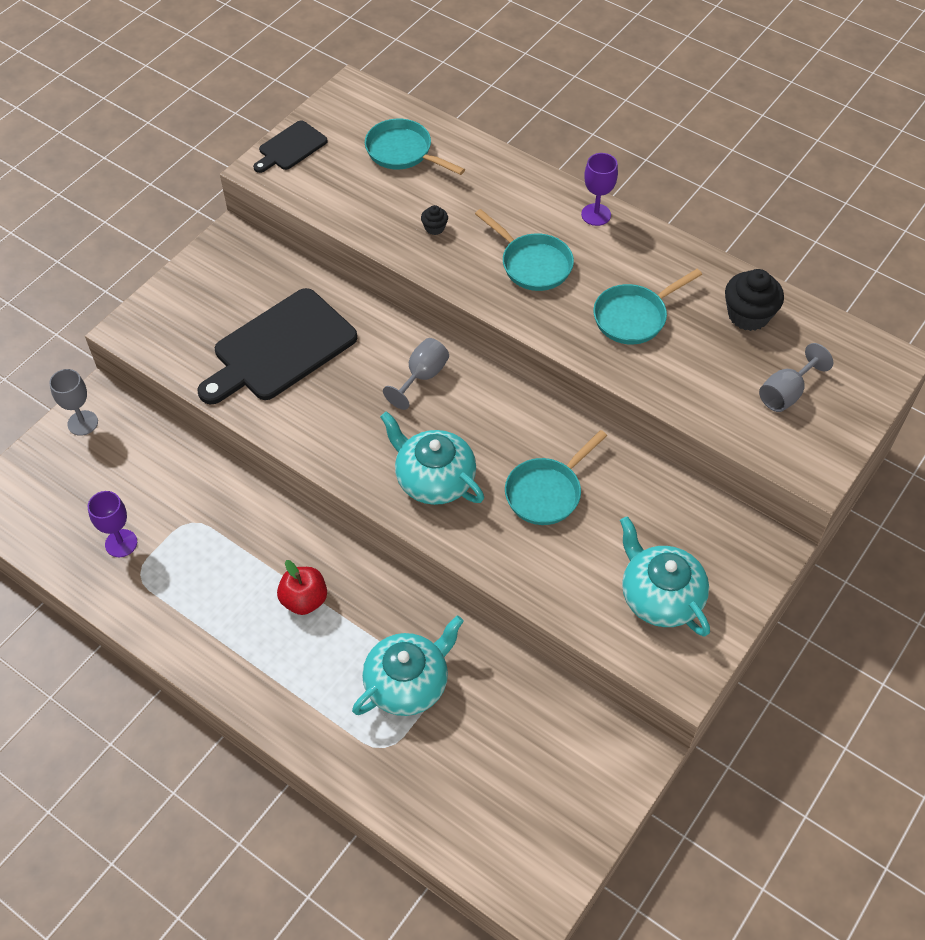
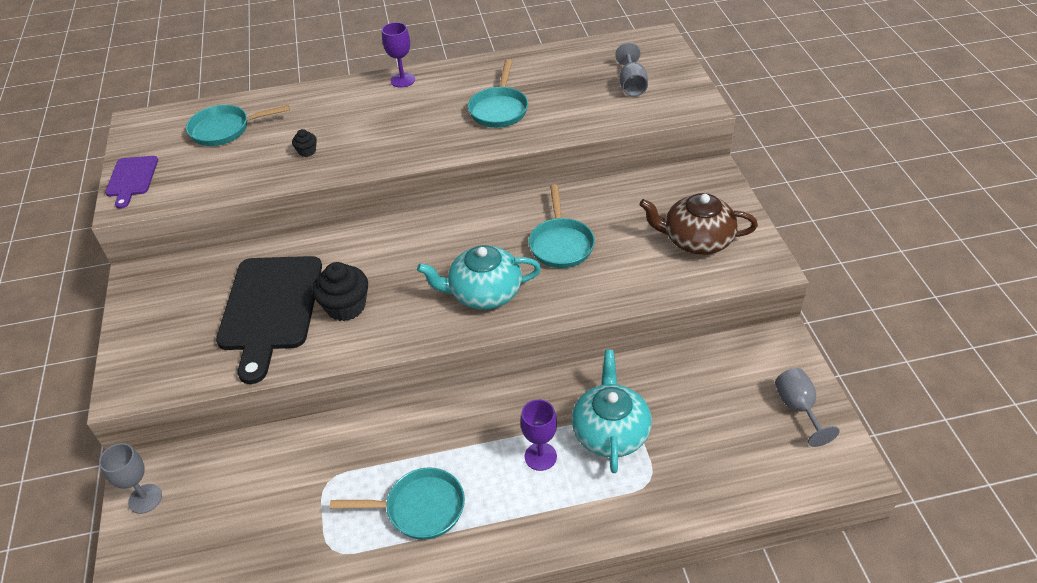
camera: 45 degrees left, 10 degrees down
(121, 543) = (289, 545): purple goblet -> purple goblet (540, 456)
(291, 147) = (132, 178): black cutting board -> purple cutting board
(304, 600) = (477, 450): red apple -> none
(422, 377) = (396, 248): grey goblet -> grey goblet (798, 408)
(532, 264) = (400, 126): turquoise pan -> turquoise pan (420, 508)
(660, 596) = (696, 240): turquoise teapot -> brown teapot
(748, 315) = (559, 67): black cupcake -> black cupcake (346, 307)

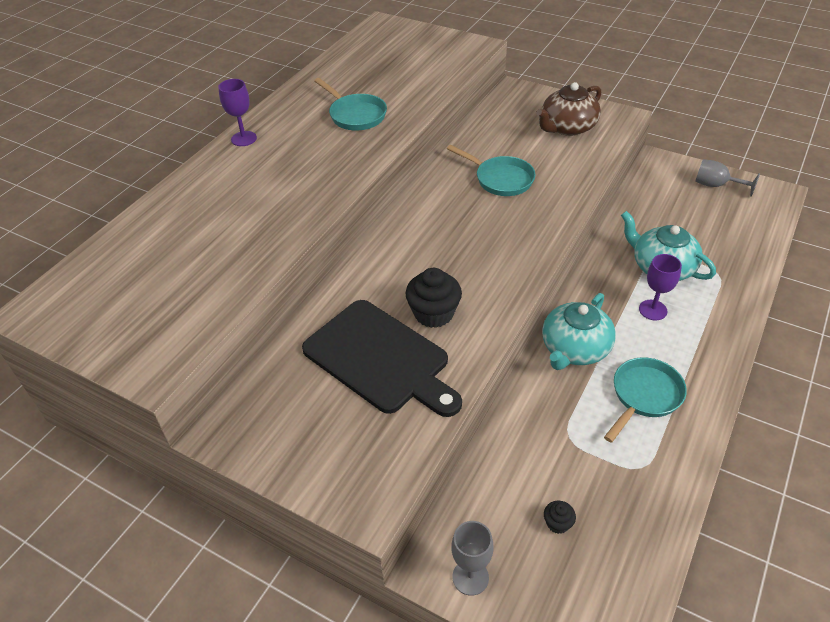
camera: 50 degrees left, 0 degrees up
(132, 178) = (119, 350): purple cutting board -> none
(225, 130) = (144, 259): turquoise pan -> none
(307, 151) = (255, 226): black cupcake -> black cupcake (557, 523)
(484, 293) = (506, 237): turquoise teapot -> turquoise teapot (574, 349)
(631, 85) = (416, 55): grey goblet -> none

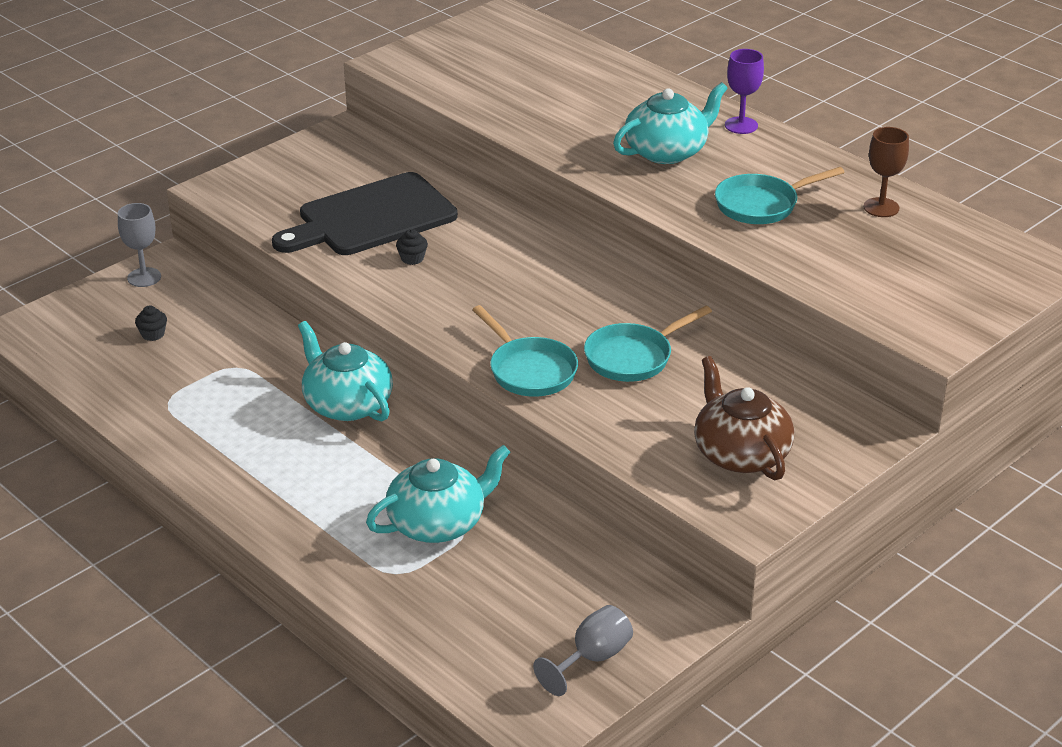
camera: 105 degrees right, 10 degrees down
(293, 164) = (667, 151): none -> turquoise teapot
(340, 74) = (881, 207): none -> brown goblet
(434, 313) = (412, 258): black cupcake -> black cupcake, size x0.49
(644, 396) = (247, 433): turquoise pan -> turquoise pan (529, 370)
(653, 310) = (367, 486): purple goblet -> none

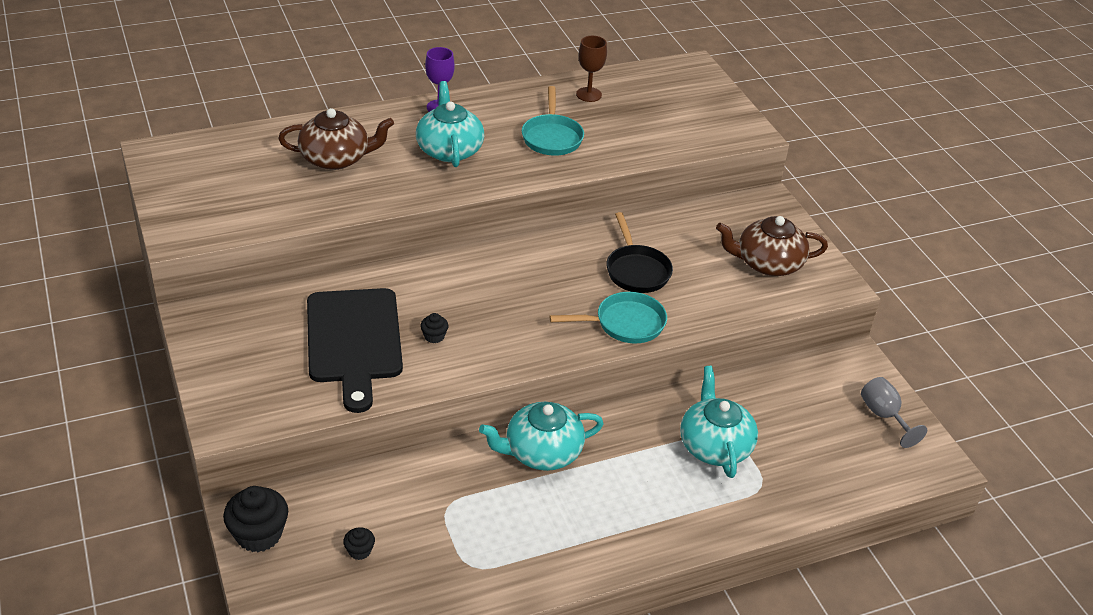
camera: 70 degrees left, 5 degrees up
(144, 277) = (259, 534): grey goblet -> black cupcake
(584, 97) = (336, 158): none -> brown teapot
(633, 357) = (636, 270): turquoise pan -> black pan

